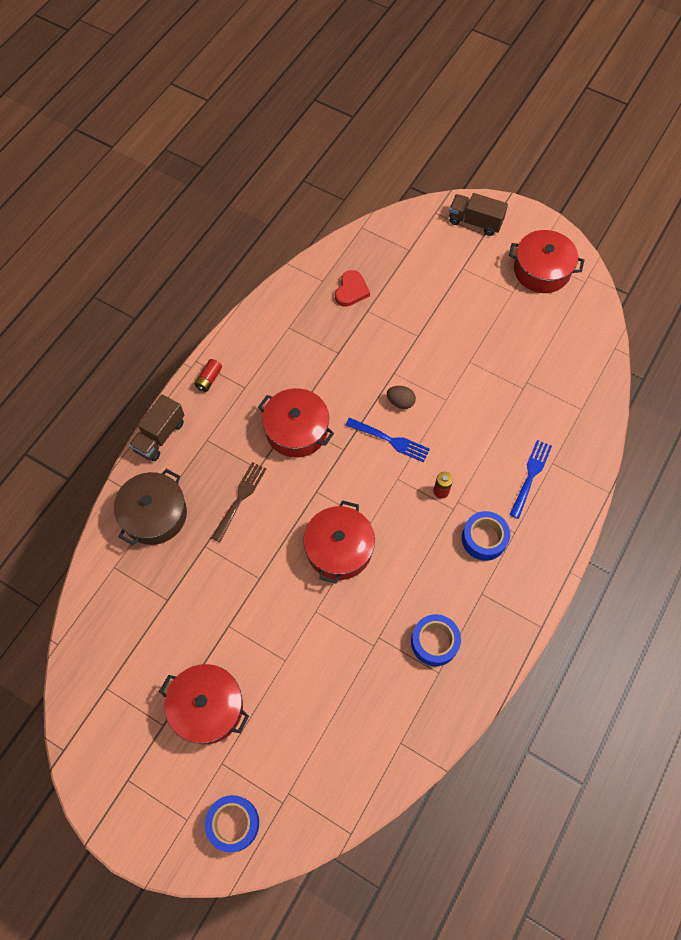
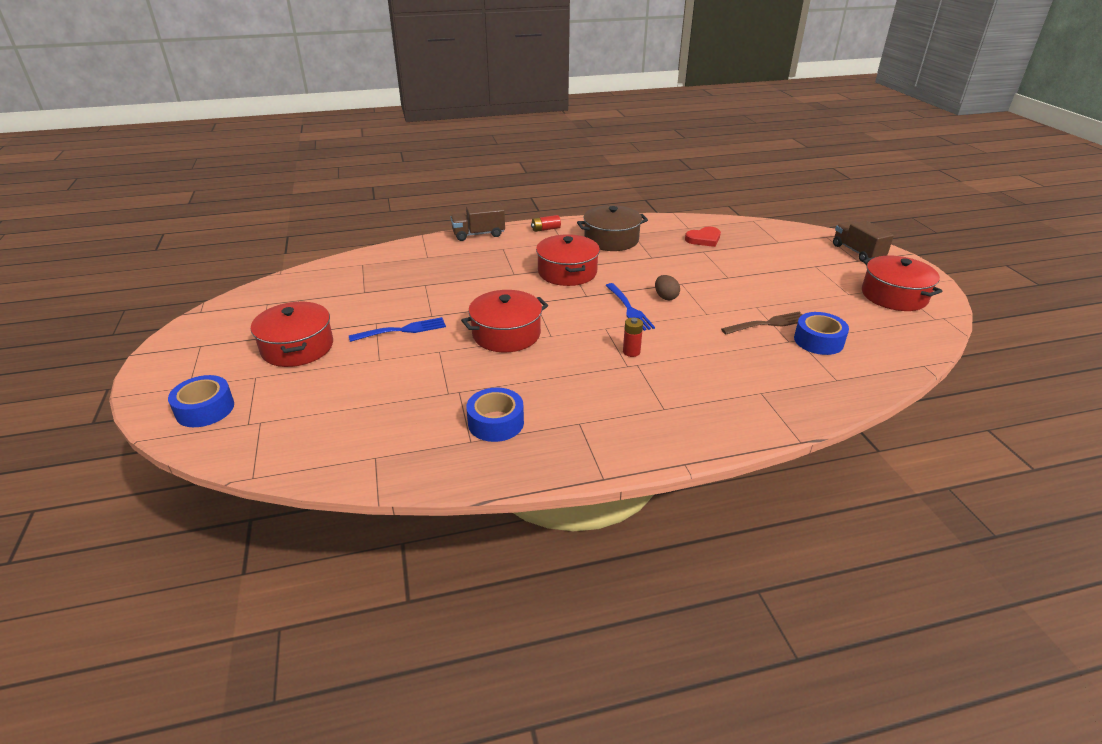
camera: 45 degrees right, 30 degrees down
(154, 514) = (421, 258): brown pot -> brown pot (611, 240)
(240, 499) = (480, 279): brown fork -> brown fork (768, 324)
(484, 539) = (629, 395): blue tape -> blue tape (818, 341)
(530, 476) = (727, 388): blue fork -> blue fork (402, 330)

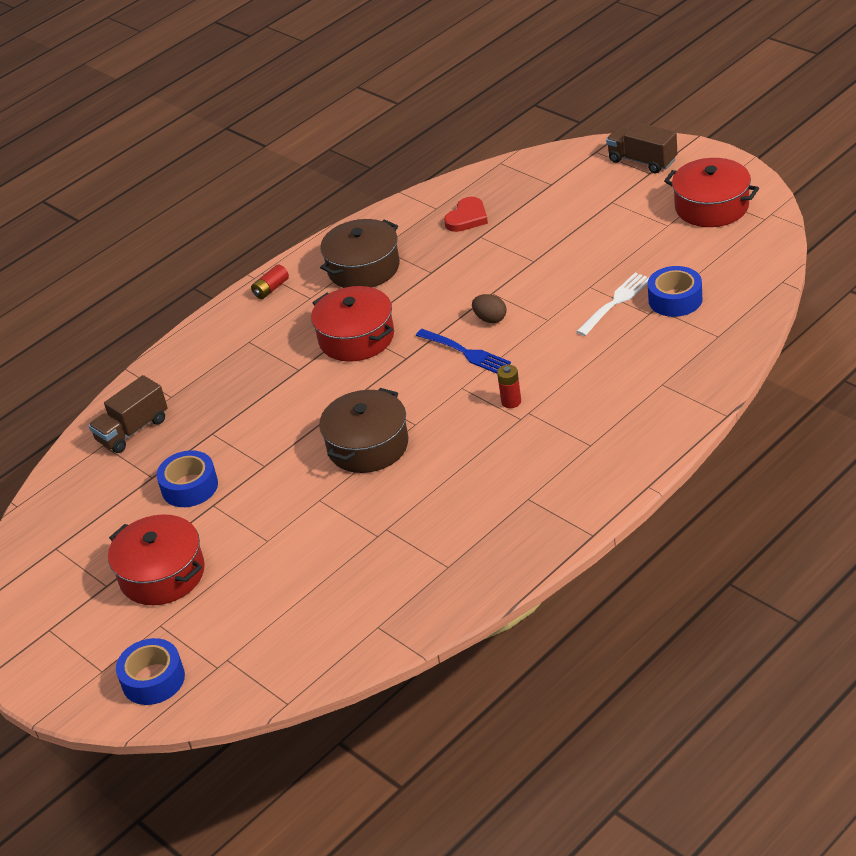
camera: 25 degrees left, 5 degrees up
(402, 330) = (252, 498): blue fork -> none
(478, 234) = (197, 335): brown truck -> brown truck (133, 430)
(496, 422) = (453, 538): blue tape -> blue tape (190, 487)
(506, 334) = (368, 446): red pot -> brown pot
(768, 324) = (616, 302): brown fork -> white fork

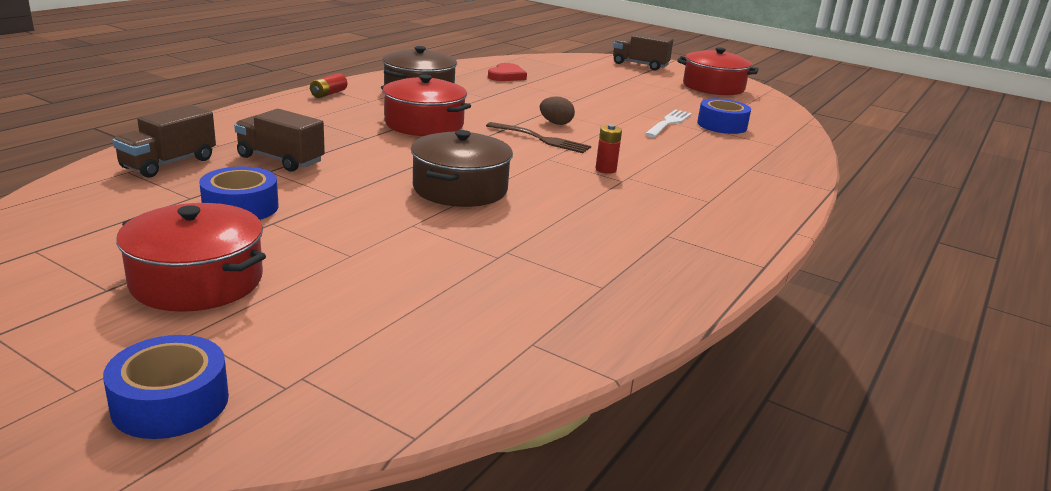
camera: 20 degrees left, 15 degrees down
(221, 415) = (280, 160): none -> brown truck
(465, 353) = (541, 139): blue fork -> brown fork

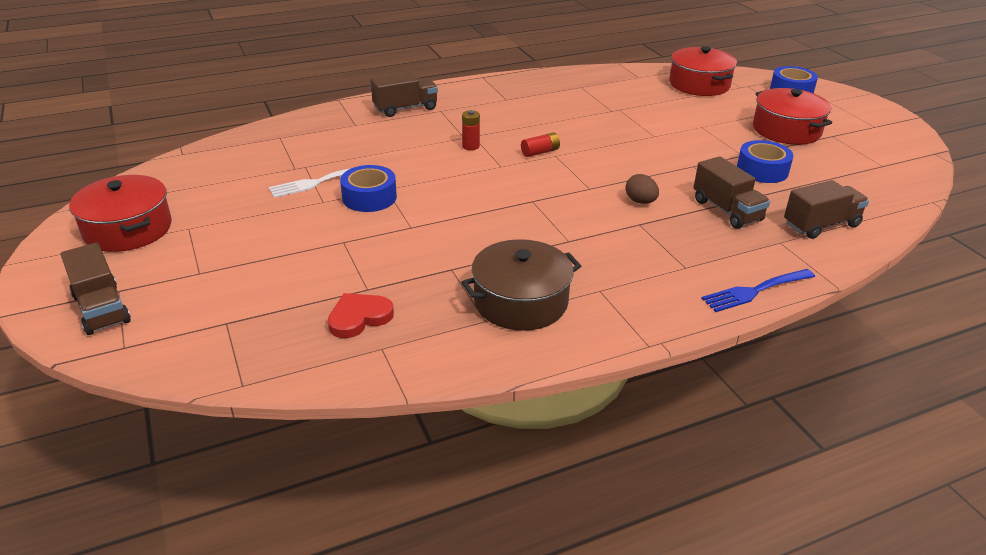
camera: 145 degrees left, 10 degrees up
(243, 114) = (755, 291): none -> blue fork
(328, 94) = (643, 318): red battery -> red battery (540, 152)
(424, 124) = (569, 232): red pot -> red pot (699, 84)
(460, 189) = (601, 153): brown pot -> none
(541, 139) = (477, 187): brown fork -> none
(556, 123) = (433, 205): brown egg -> brown egg (640, 201)
(722, 125) = (273, 168): blue tape -> blue tape (369, 197)
(746, 194) = (405, 108): none -> brown truck

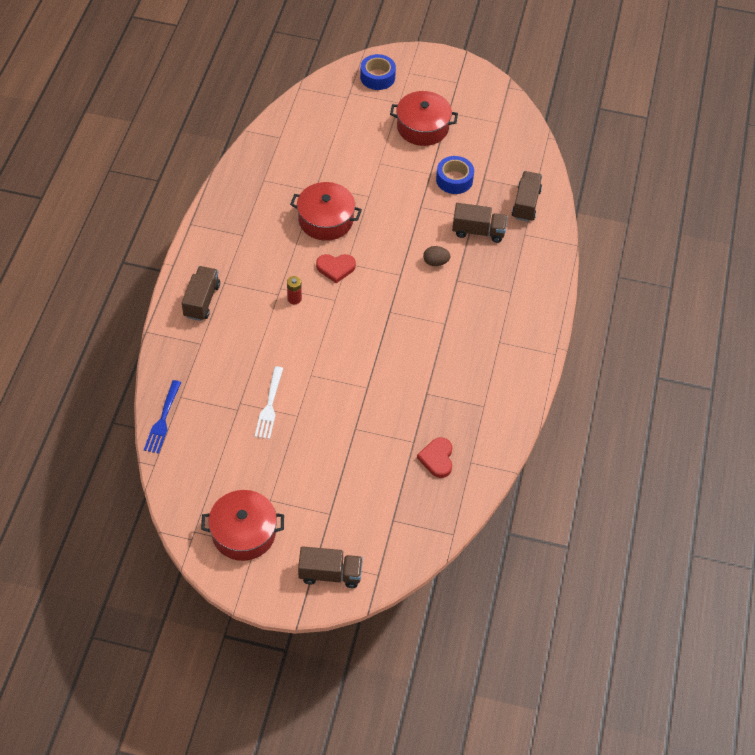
camera: 55 degrees left, 20 degrees up
(369, 197) = (314, 389): blue tape -> none
(521, 302) = (481, 381): brown pot -> none
(540, 152) = (335, 268): red battery -> red heart
(699, 84) = (323, 115): red pot -> red pot (326, 220)
(755, 291) = (552, 280): blue fork -> blue fork (162, 420)

